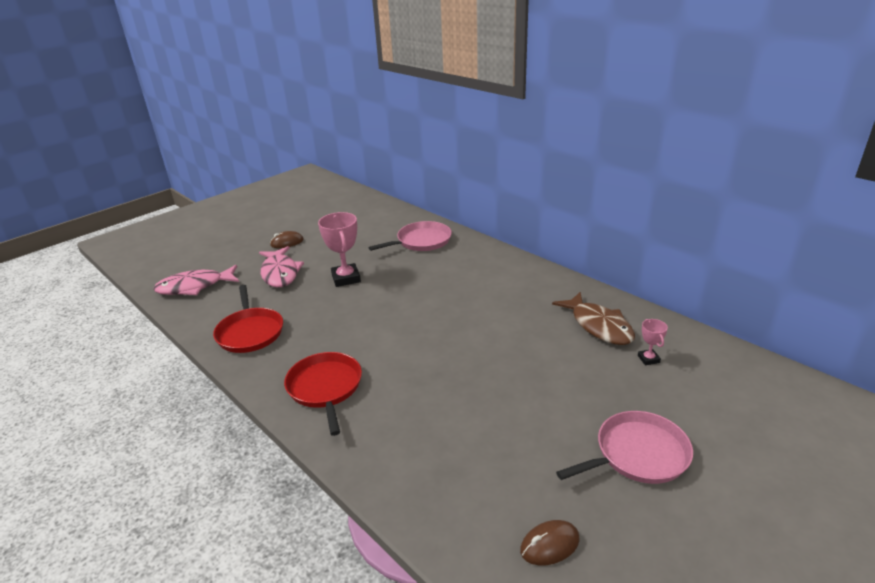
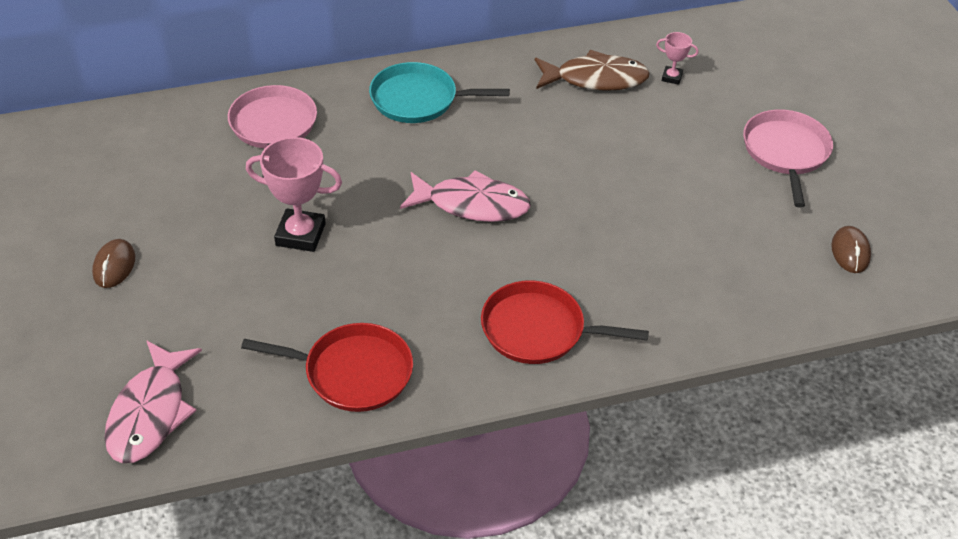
camera: 65 degrees left, 15 degrees up
(280, 273) = (212, 300): pink fish -> pink fish (472, 204)
(494, 271) = (418, 99): none -> turquoise pan

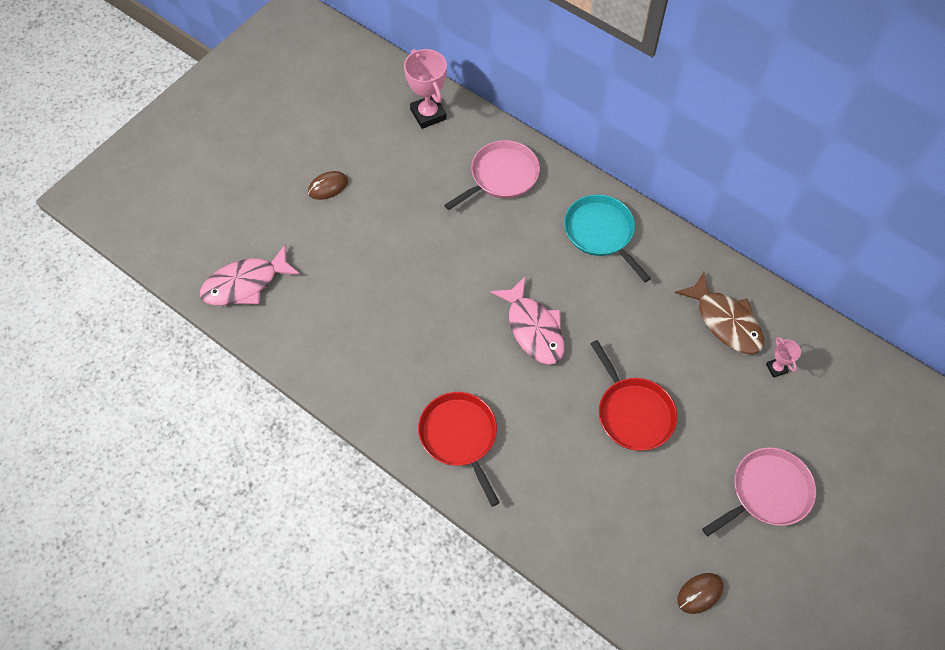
camera: 55 degrees right, 15 degrees up
(300, 235) = (427, 256): pink trophy -> pink trophy (428, 114)
(353, 372) = (347, 359): red pan -> red pan (633, 413)

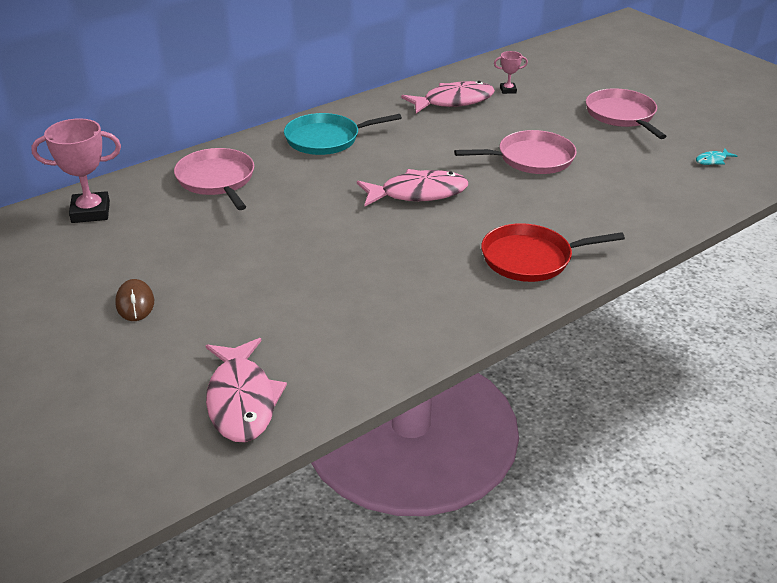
camera: 75 degrees left, 25 degrees down
(633, 413) = (531, 158): red pan -> pink pan
(700, 593) = (712, 160): brown mouse -> turquoise fish
(725, 321) = (454, 101): brown fish -> pink fish

